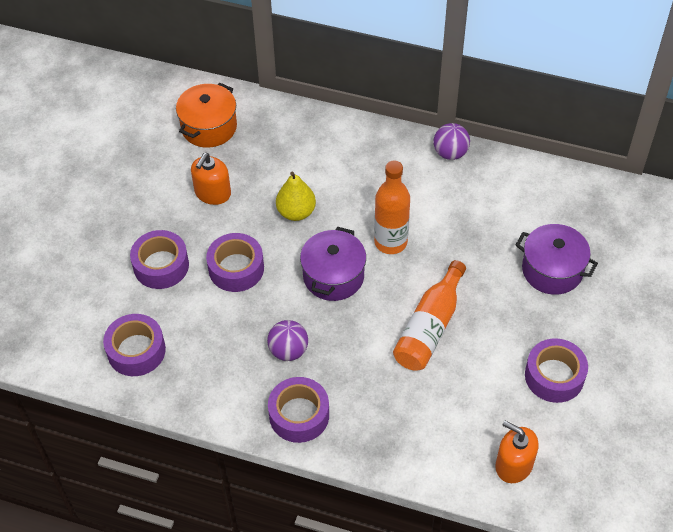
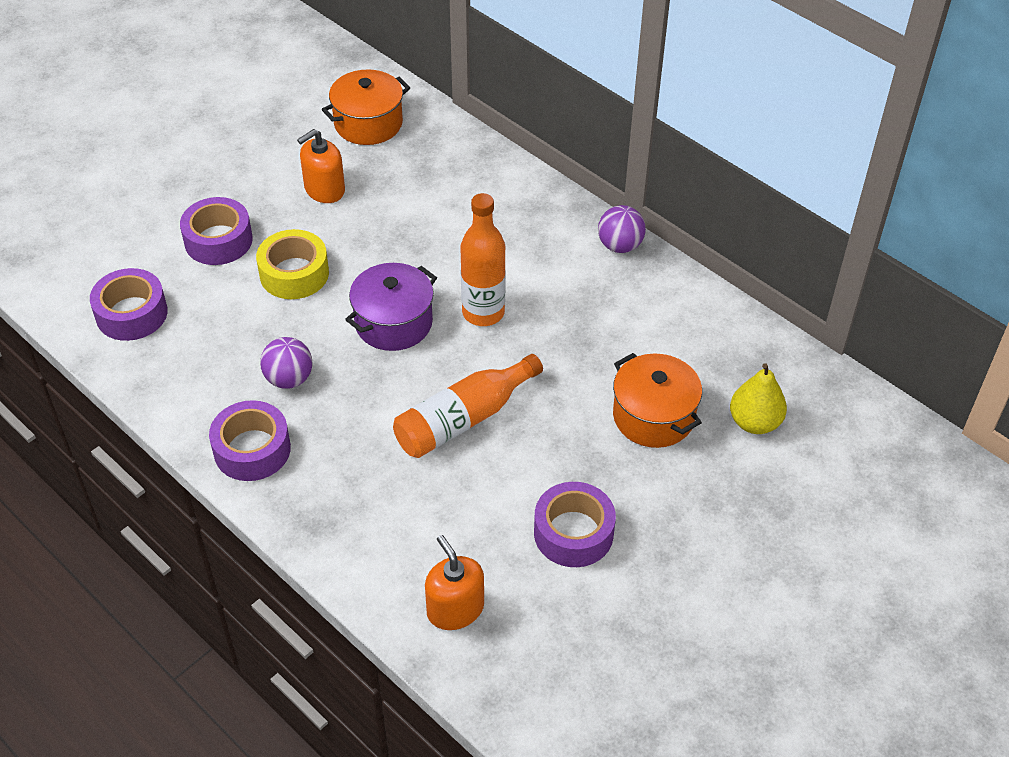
camera: 25 degrees right, 5 degrees down
(236, 268) = (294, 273): purple tape -> yellow tape
(296, 212) = (400, 242): yellow pear -> yellow pear (754, 422)
(552, 270) = (653, 416): purple pot -> orange pot

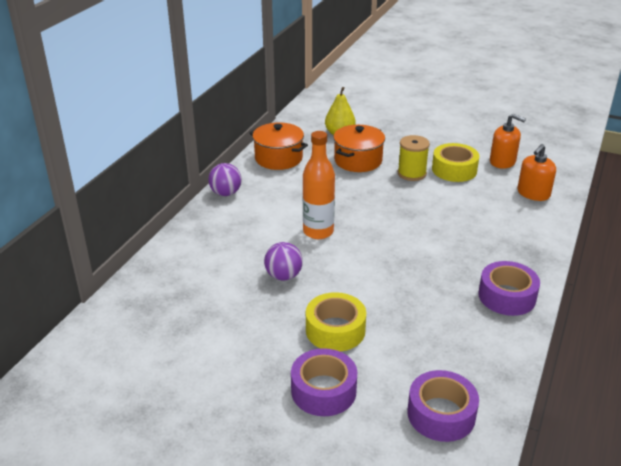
camera: 110 degrees left, 15 degrees down
(289, 379) = (437, 299): purple ball -> purple ball (283, 276)
(324, 189) = (228, 344): orange soap dispenser -> orange soap dispenser (502, 161)
(368, 123) = (128, 344): orange pot -> orange pot (278, 158)
(393, 323) = (352, 266): purple pot -> none
(463, 419) = (410, 219): orange bottle -> none
(573, 533) = (454, 170): purple tape -> yellow tape
(585, 470) = (411, 173): none -> yellow spool

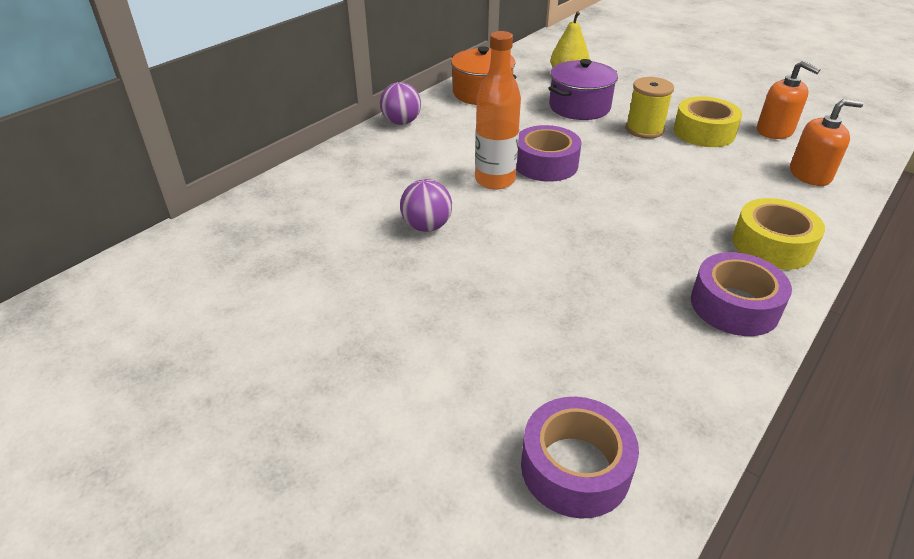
camera: 15 degrees right, 5 degrees up
(323, 390) = (411, 391): purple tape -> purple tape (545, 164)
(335, 330) = (464, 308): yellow tape -> yellow tape (772, 245)
(358, 160) = (579, 107): orange pot -> purple pot
(533, 193) = (810, 174): orange soap dispenser -> orange soap dispenser turned 150 degrees counterclockwise

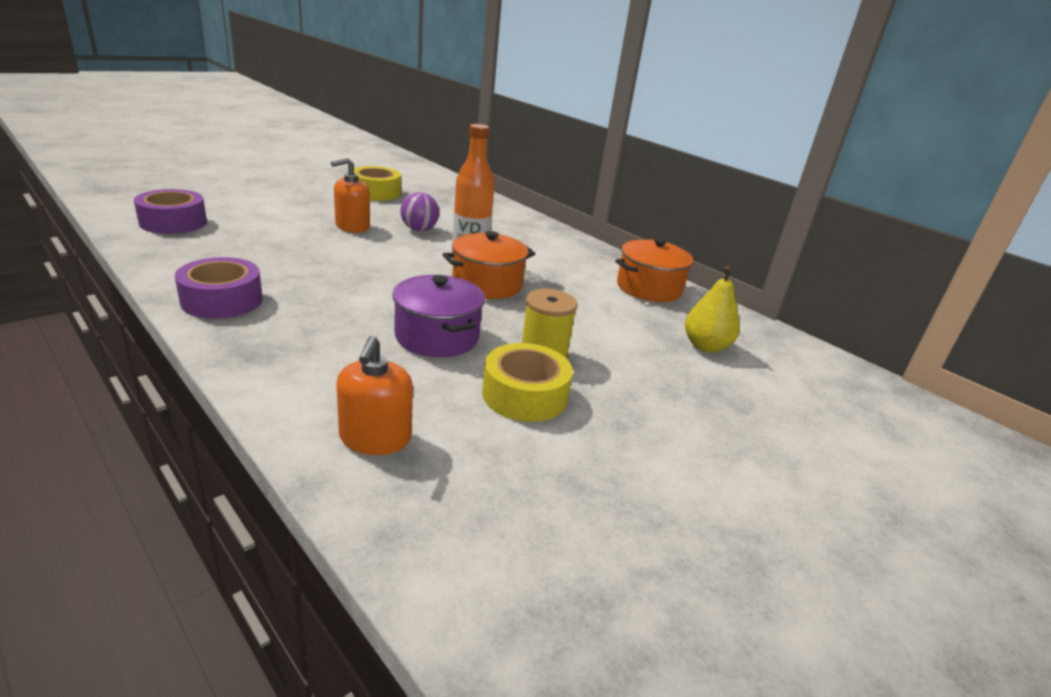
camera: 95 degrees right, 10 degrees down
(401, 122) = (586, 246): purple ball -> none
(545, 164) = (487, 284): purple tape -> orange pot
(579, 107) = (611, 331): purple pot -> purple pot (437, 337)
(772, 245) = (272, 348): yellow tape -> yellow tape (376, 192)
(775, 131) = (511, 463): orange soap dispenser -> orange soap dispenser (352, 226)

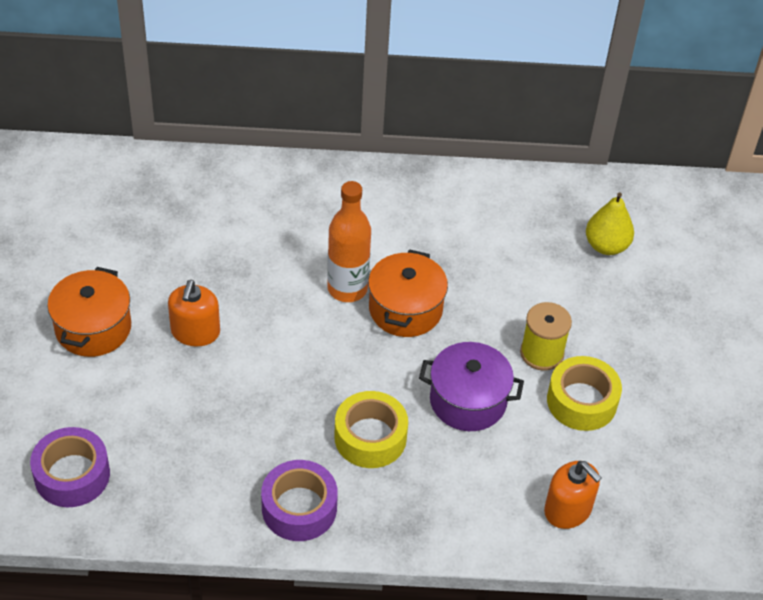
camera: 45 degrees left, 20 degrees up
(376, 192) = (105, 255): yellow tape -> yellow tape (370, 437)
(419, 229) = (245, 282): purple ball -> none
(649, 288) = (498, 200): orange pot -> orange pot (93, 328)

